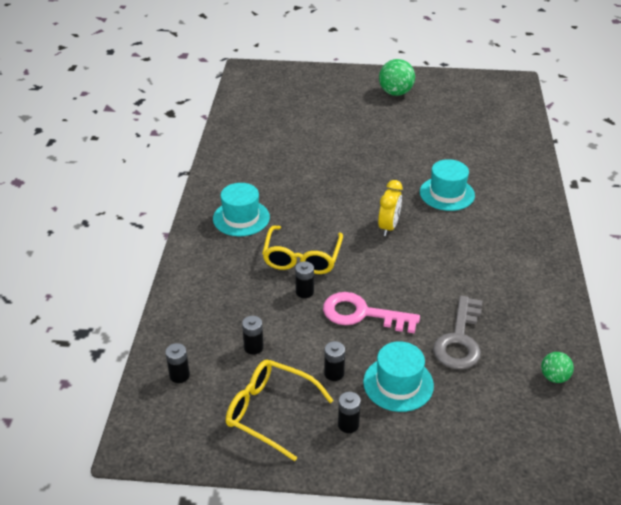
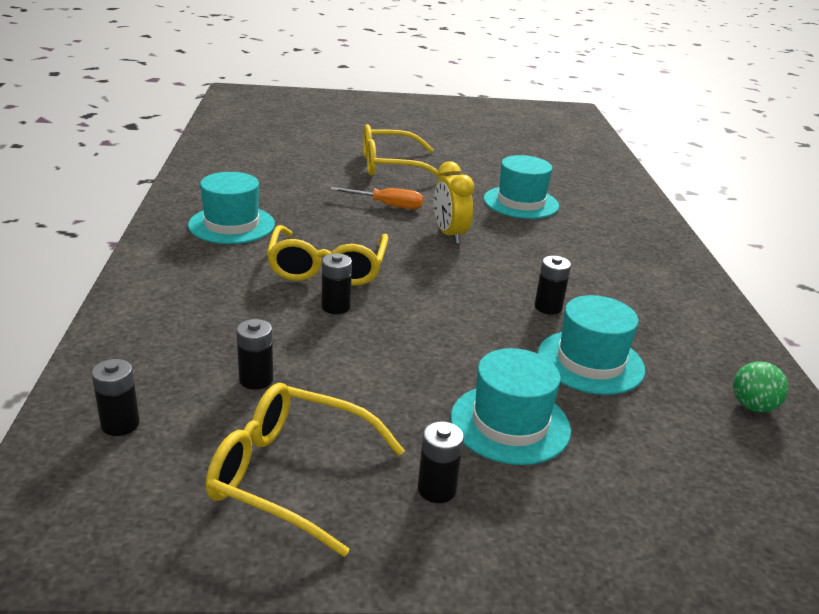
camera: 10 degrees left, 10 degrees down
(334, 373) = (398, 412): black battery -> black battery (548, 307)
(349, 198) = (388, 205): none -> orange screwdriver
(356, 155) = (391, 166): none -> yellow glasses
(362, 314) = (430, 332): pink key -> none
(388, 227) = (449, 234): yellow clock -> yellow clock turned 150 degrees clockwise
(395, 93) = (430, 115): green ball -> none
(459, 340) = (590, 362): grey key -> turquoise hat

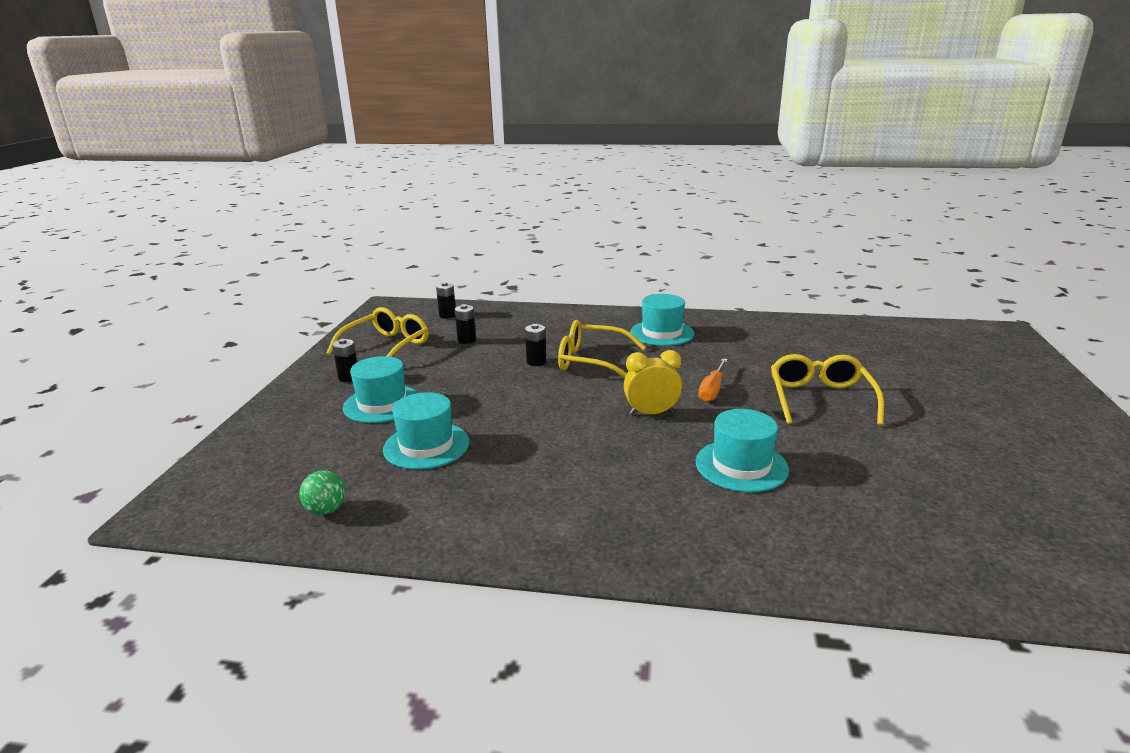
camera: 105 degrees right, 5 degrees down
(548, 307) = (510, 442): black battery -> none

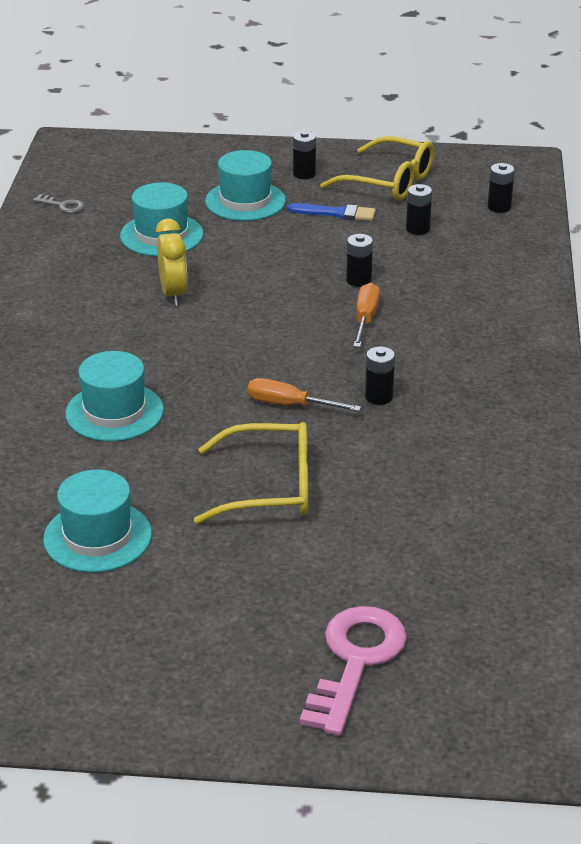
camera: 85 degrees right, 10 degrees up
(326, 510) = (63, 206): green ball -> grey key
(427, 367) = (336, 213): none -> blue brush
(592, 361) = (365, 318): yellow glasses -> orange screwdriver
(651, 413) = (228, 360): yellow clock -> yellow clock (173, 294)
(662, 333) = (471, 373): turquoise hat -> turquoise hat (97, 537)
(695, 360) = (379, 397): none -> black battery
(983, 376) = (355, 661): none -> pink key

